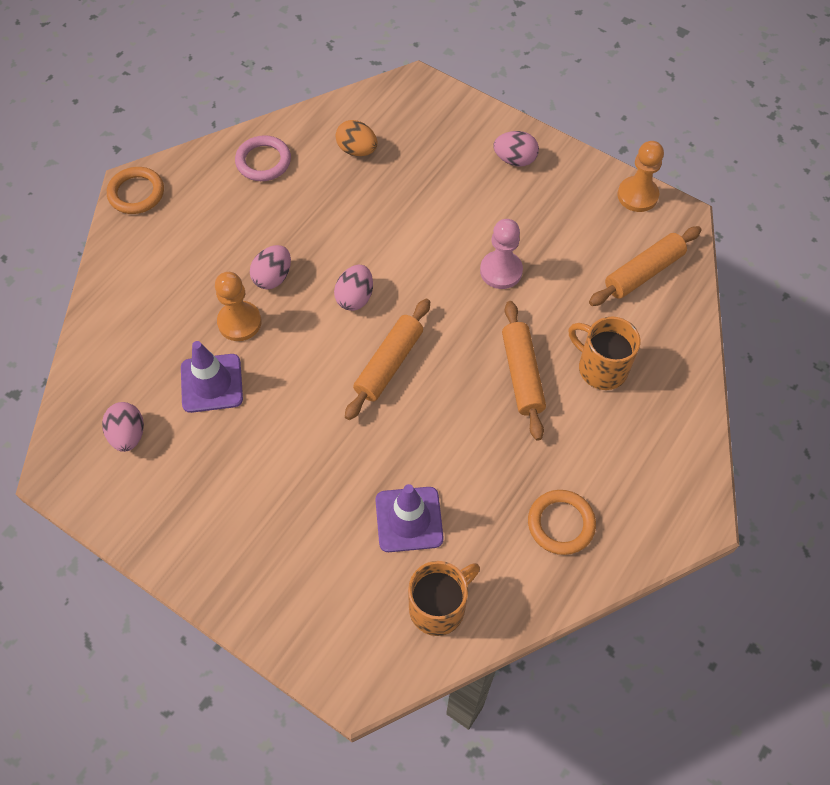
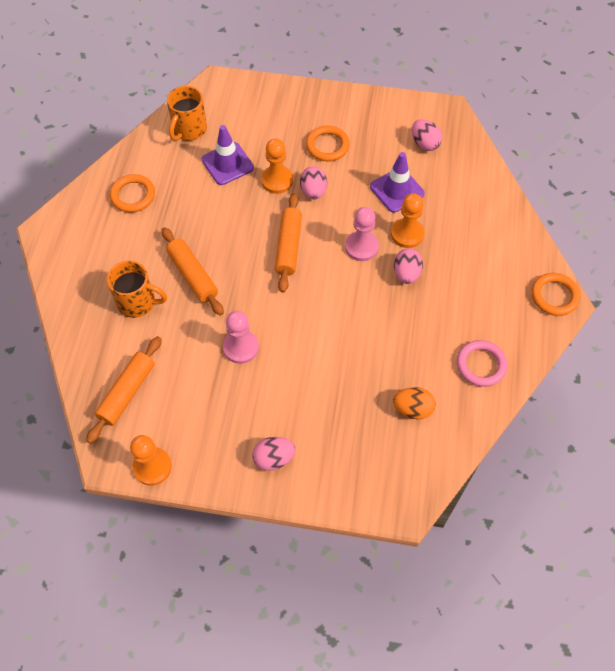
camera: 155 degrees right, 0 degrees up
(257, 489) = (327, 146): none -> orange ring
(303, 328) = (361, 247): none -> pink pawn
(355, 297) = (338, 283): pink egg -> pink egg (313, 191)
(355, 463) = (277, 180): none -> orange pawn

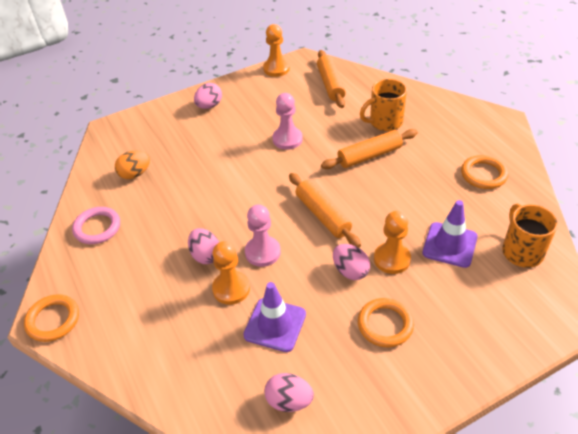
camera: 145 degrees right, 15 degrees down
(193, 275) = (369, 156): orange rolling pin -> orange rolling pin turned 45 degrees counterclockwise

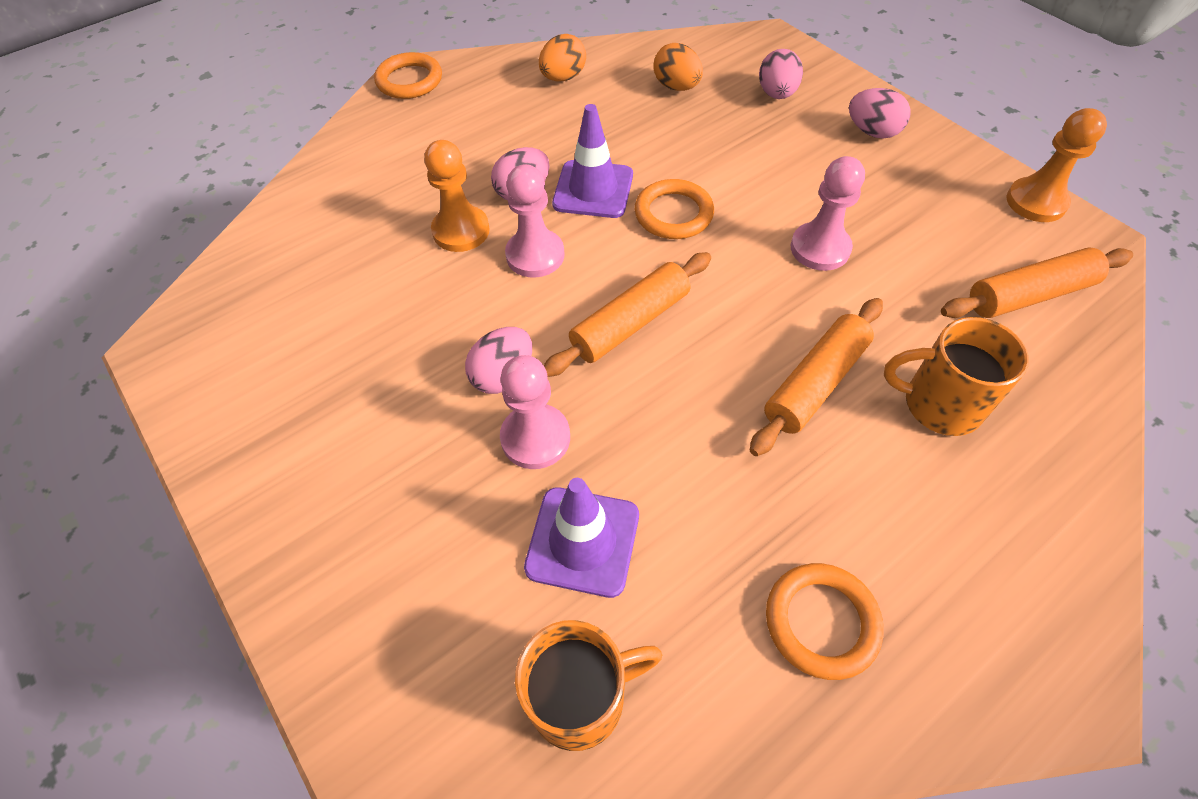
camera: 80 degrees right, 10 degrees up
(97, 228) = (563, 78): pink ring -> orange egg
(275, 325) = (395, 290): purple traffic cone -> purple traffic cone (593, 189)
(289, 401) = (265, 324): pink egg -> pink egg (776, 94)
(369, 156) = (815, 383): orange rolling pin -> orange rolling pin turned 75 degrees clockwise
(384, 122) = (939, 404): orange mug -> orange mug turned 45 degrees counterclockwise
(385, 324) = (389, 435): orange ring -> orange ring (673, 214)
(392, 259) = (535, 438): orange pawn -> pink pawn

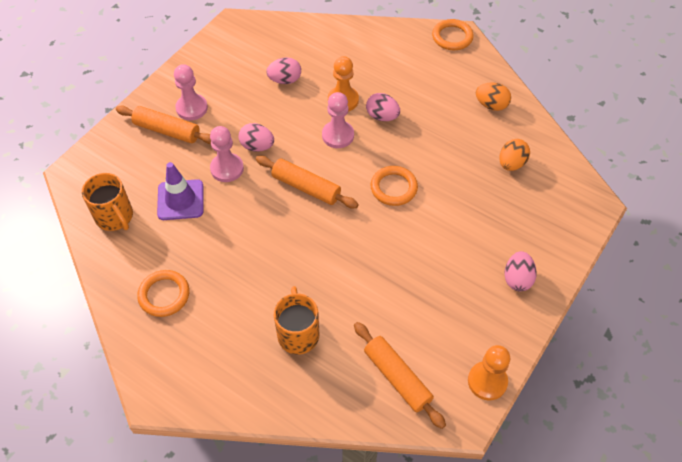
camera: 70 degrees right, 0 degrees up
(593, 189) = (397, 146): purple traffic cone -> none
(776, 94) = (531, 219): pink egg -> pink egg (285, 80)
(815, 383) = (294, 275): orange rolling pin -> orange rolling pin (167, 130)
(820, 248) = (394, 263): pink pawn -> pink pawn (191, 108)

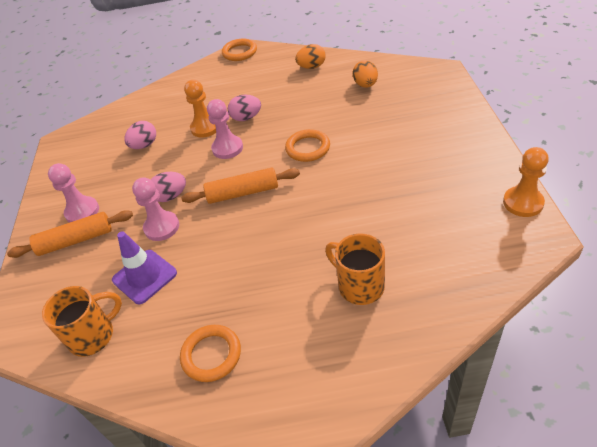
camera: 35 degrees left, 10 degrees down
(115, 217) = (93, 335): orange mug -> orange mug turned 45 degrees counterclockwise
(397, 377) = (466, 251): orange rolling pin -> none
(517, 279) = (455, 136): pink egg -> none

